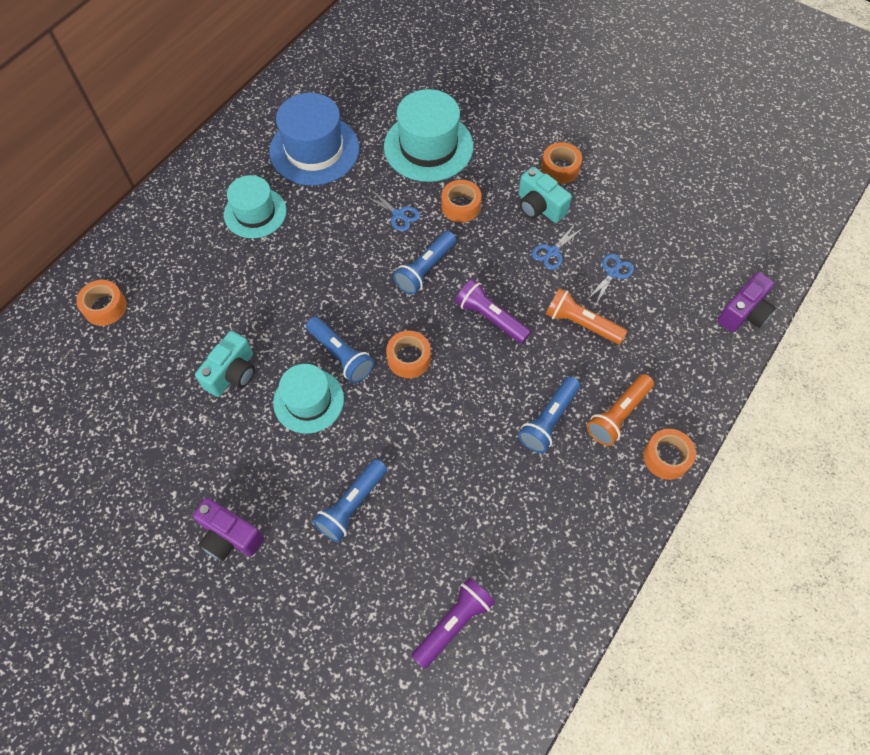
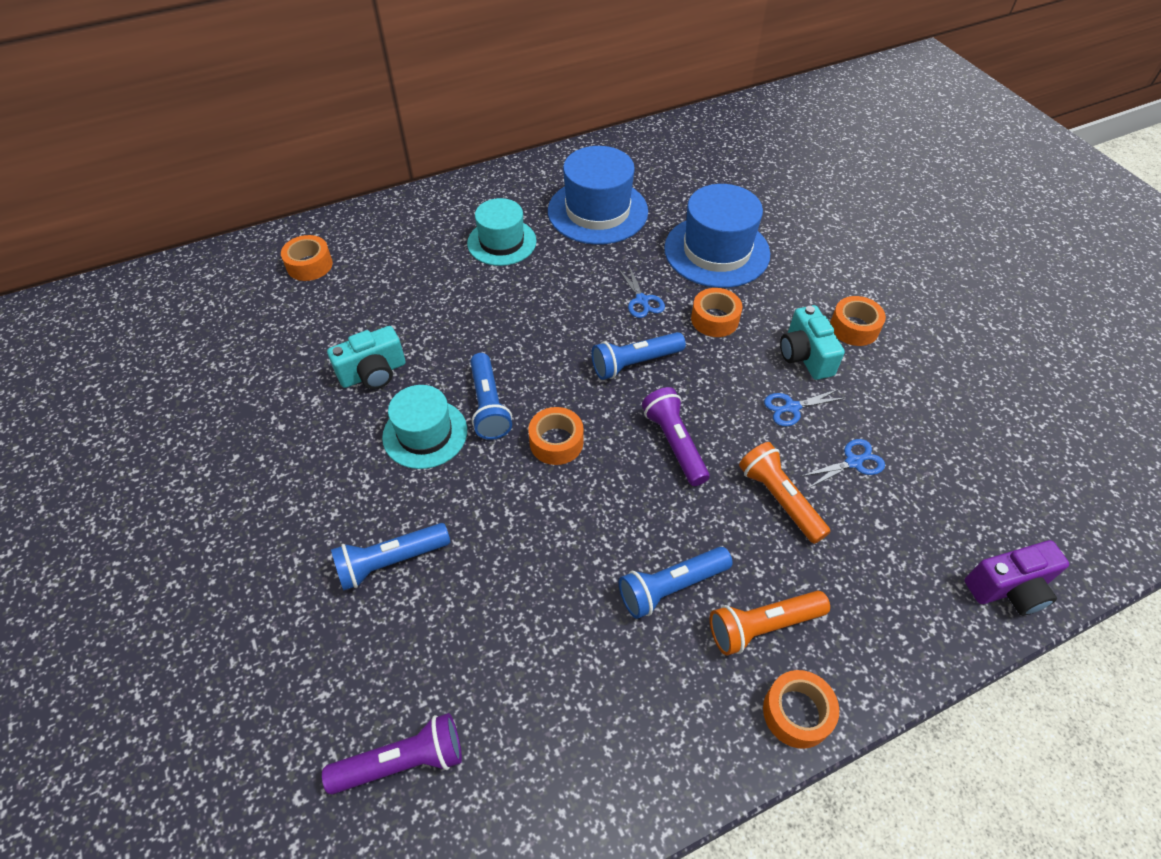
camera: 30 degrees right, 10 degrees down
(230, 536) = (251, 526): purple camera -> none
(428, 146) = (716, 251): turquoise hat -> blue hat

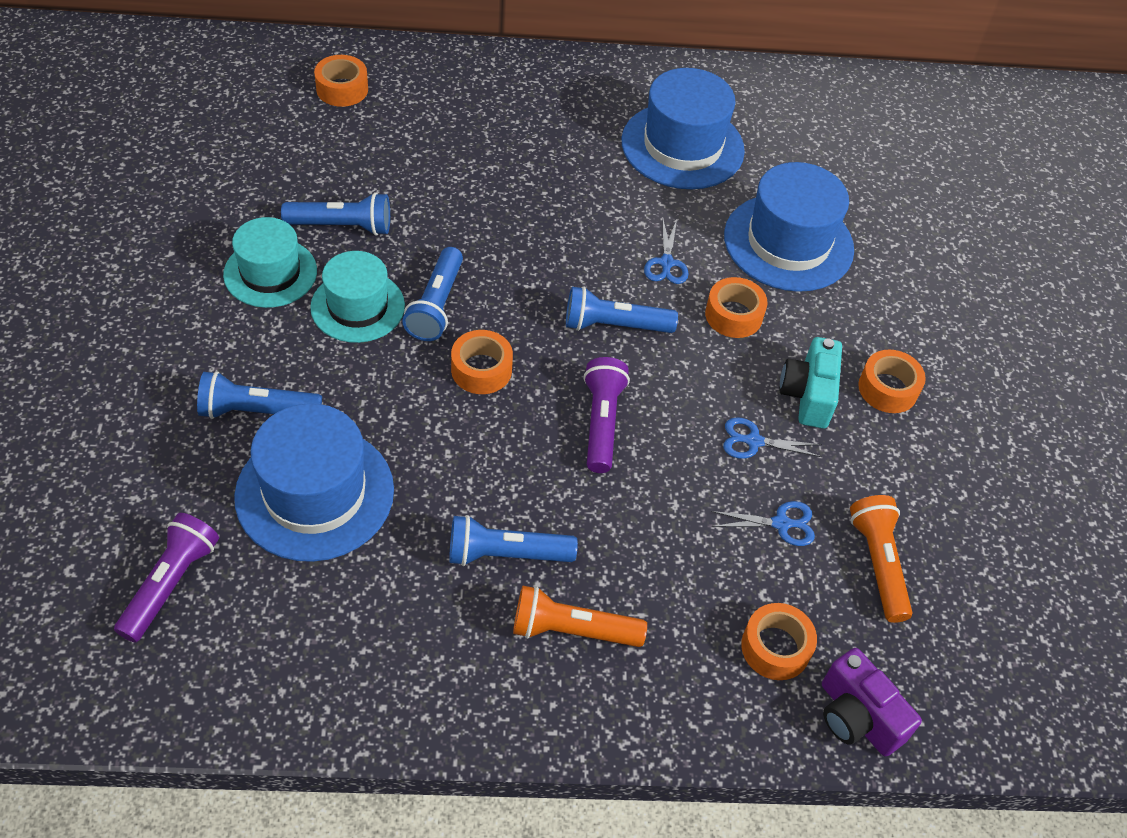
camera: 20 degrees right, 0 degrees up
(373, 373) = (342, 226): turquoise camera -> blue flashlight
(402, 761) = (170, 584): purple flashlight -> purple flashlight turned 75 degrees counterclockwise
(483, 611) = (315, 493): none -> blue hat
(501, 242) = (554, 140): turquoise hat -> turquoise hat (270, 273)
(779, 499) = (674, 524): orange flashlight -> orange flashlight (878, 564)
(797, 713) = (551, 718): orange tape -> orange tape (775, 647)
(1008, 588) = (857, 717): purple camera -> purple camera turned 45 degrees clockwise

